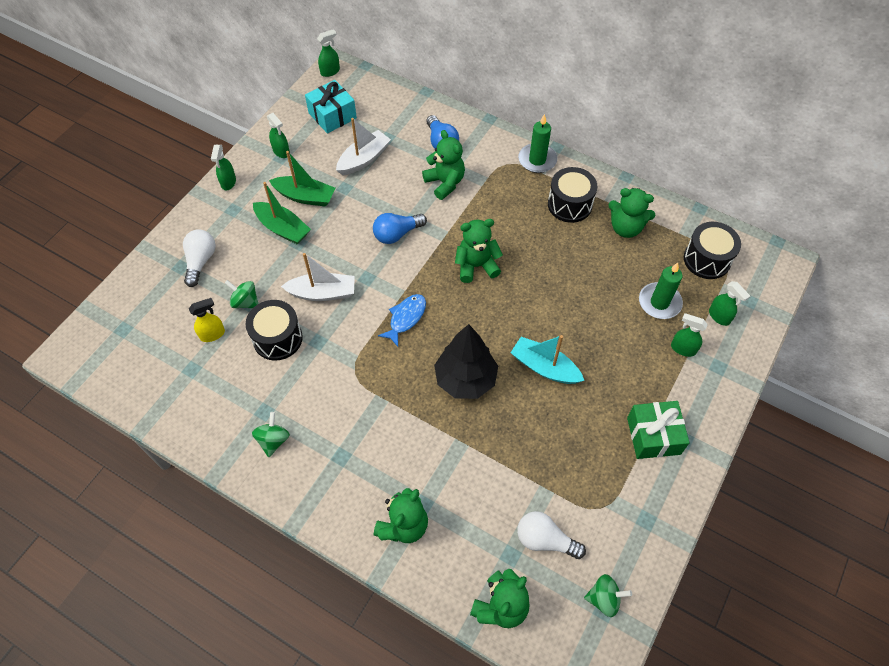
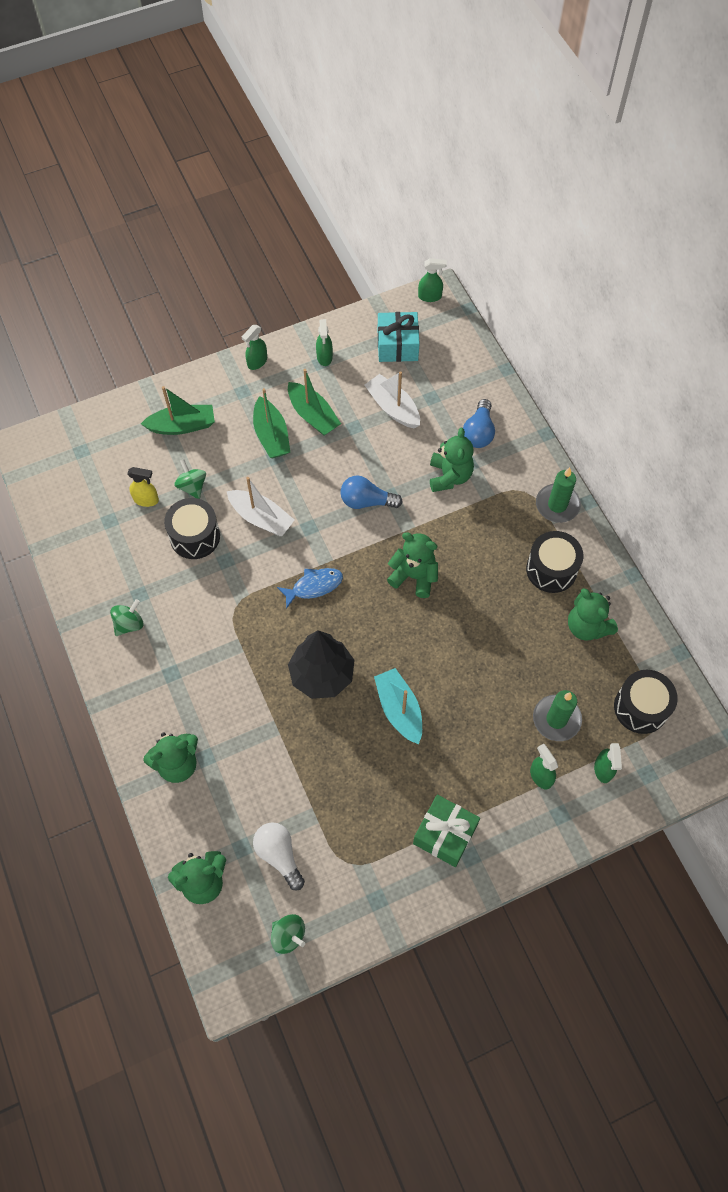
camera: 35 degrees right, 5 degrees up
(200, 261) = (182, 426): white light bulb -> green boat
(363, 159) = (393, 408): white boat -> white boat turned 120 degrees counterclockwise

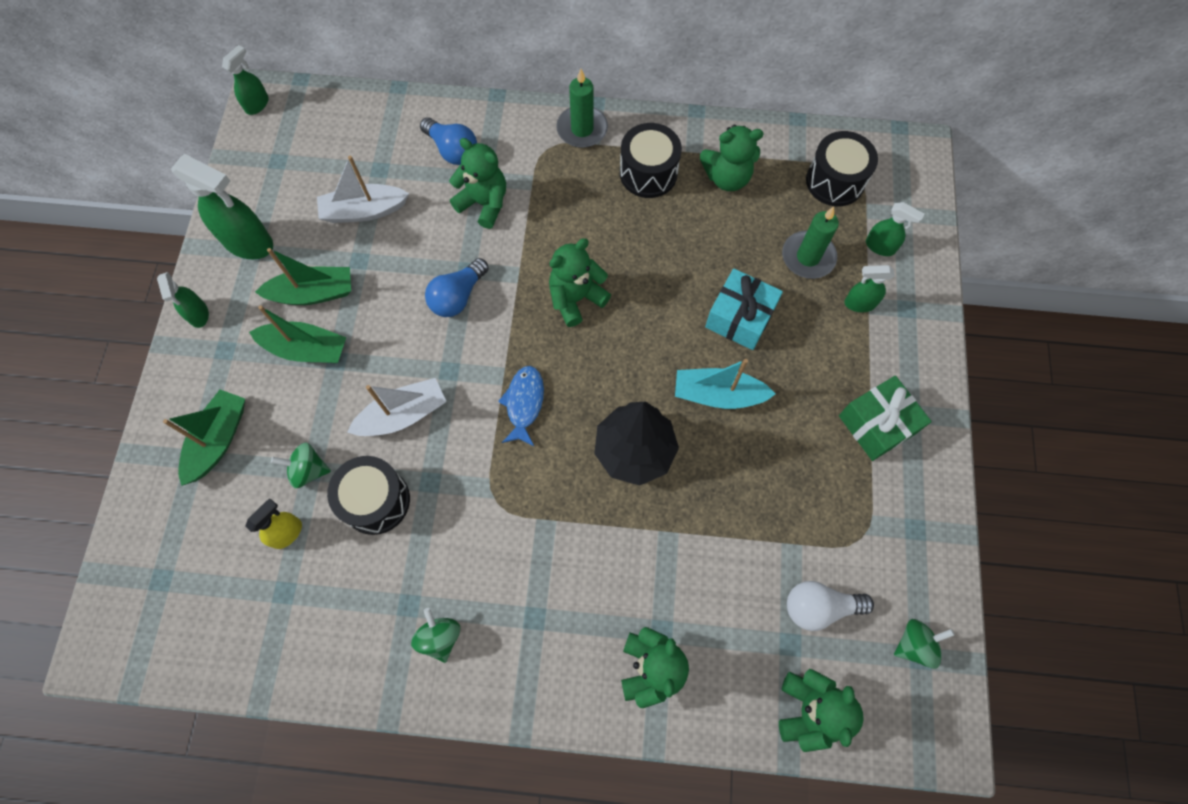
camera: 60 degrees left, 5 degrees up
(324, 357) = (249, 243): green spray bottle -> green spray bottle, size x1.84
(397, 345) = (292, 166): turquoise gift -> turquoise gift (740, 317)

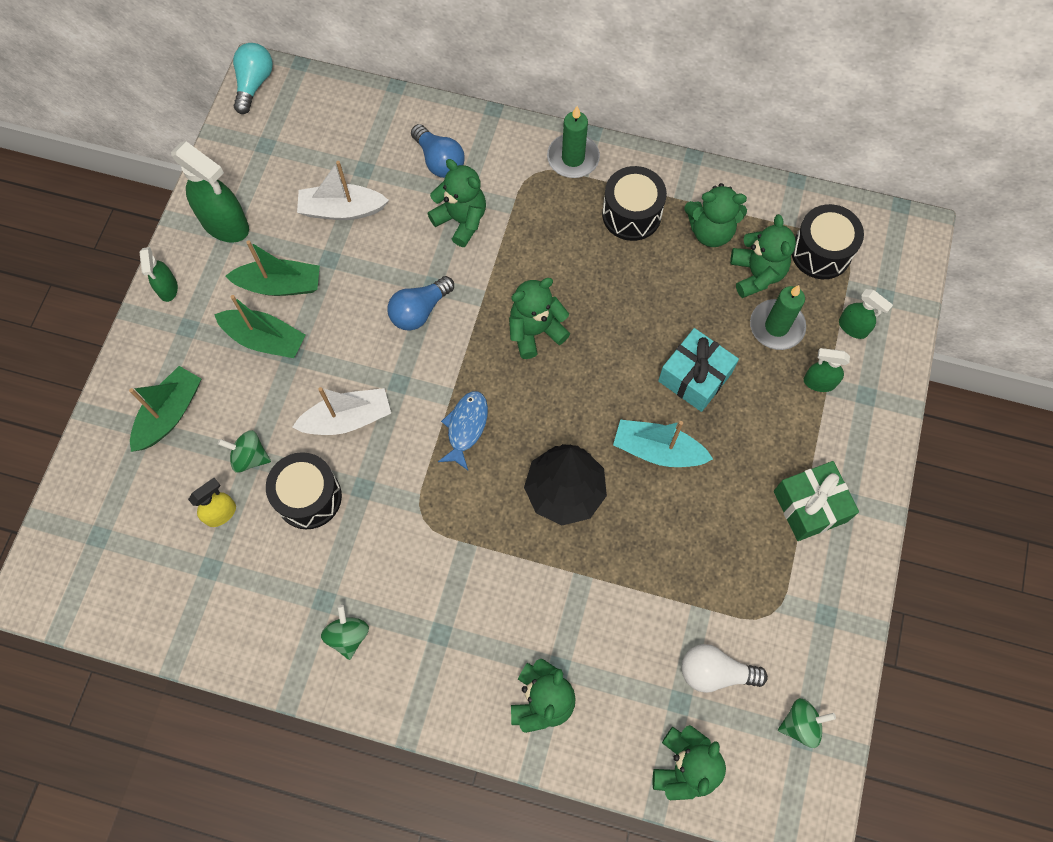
camera: 10 degrees right, 0 degrees up
(257, 104) = (254, 84): green spray bottle -> turquoise light bulb
(778, 211) = (756, 274): none -> green teddy bear

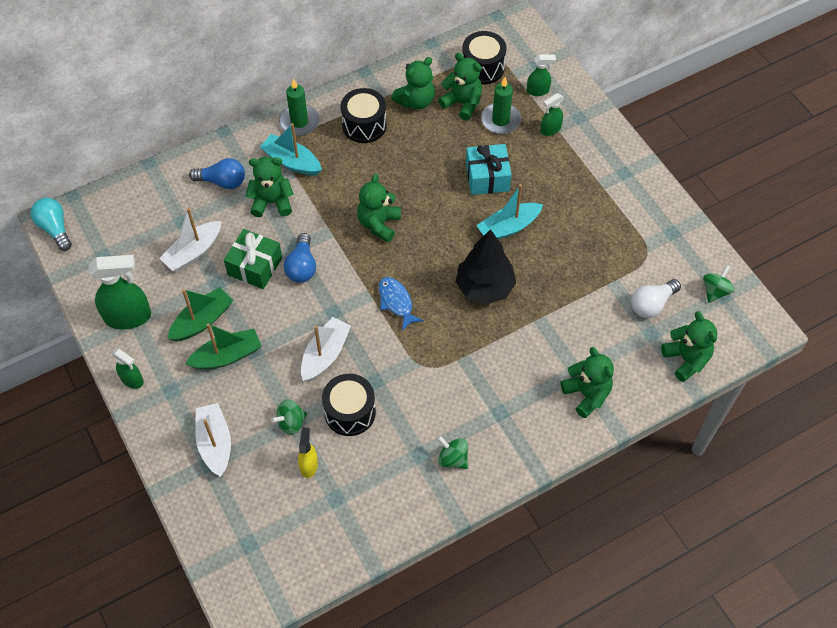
camera: 45 degrees left, 10 degrees down
(169, 414) = (215, 443): green boat -> white boat
(522, 194) = (292, 162): none -> turquoise boat
(810, 506) = (610, 190): green gift -> green gift (255, 266)

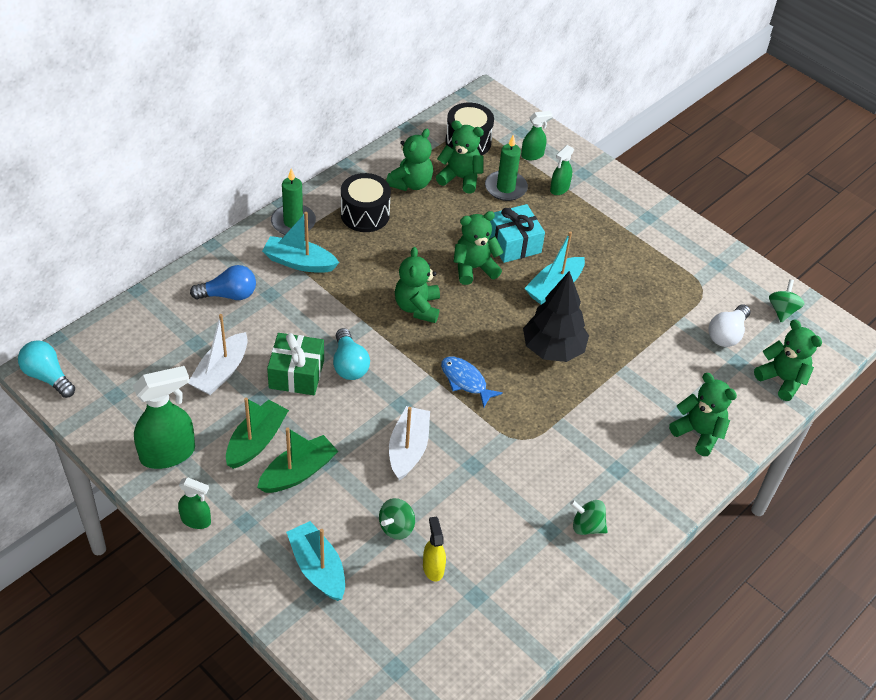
camera: 20 degrees left, 10 degrees down
(215, 443) = (317, 568): white boat -> turquoise boat
(272, 202) = (292, 306): green teddy bear -> green teddy bear (474, 268)
(302, 266) = (349, 364): blue light bulb -> turquoise light bulb
(350, 412) = (458, 502): black drum -> none

